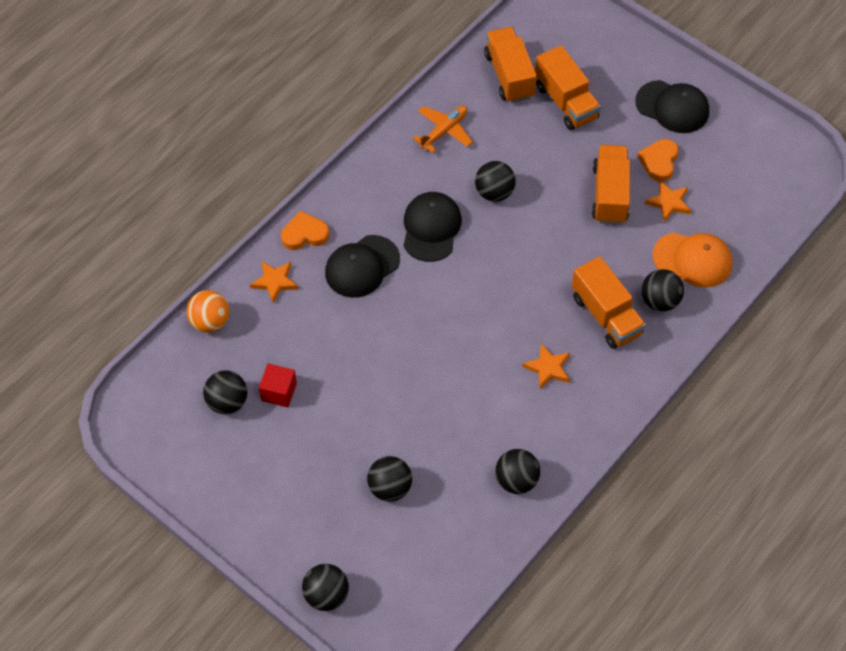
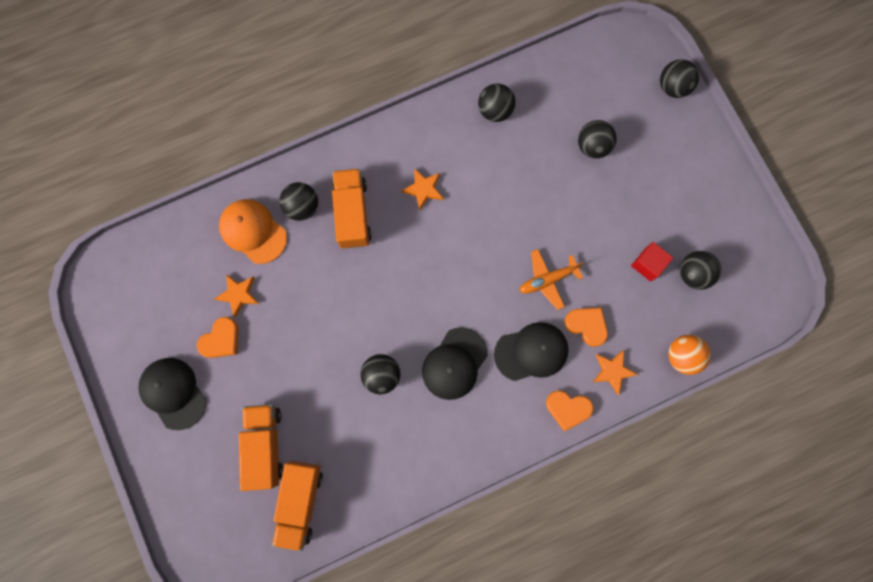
camera: 155 degrees left, 20 degrees up
(317, 311) = (587, 325): none -> orange heart
(444, 131) = (393, 465): orange plane -> orange plane (547, 280)
(610, 194) = (283, 326): orange truck -> none

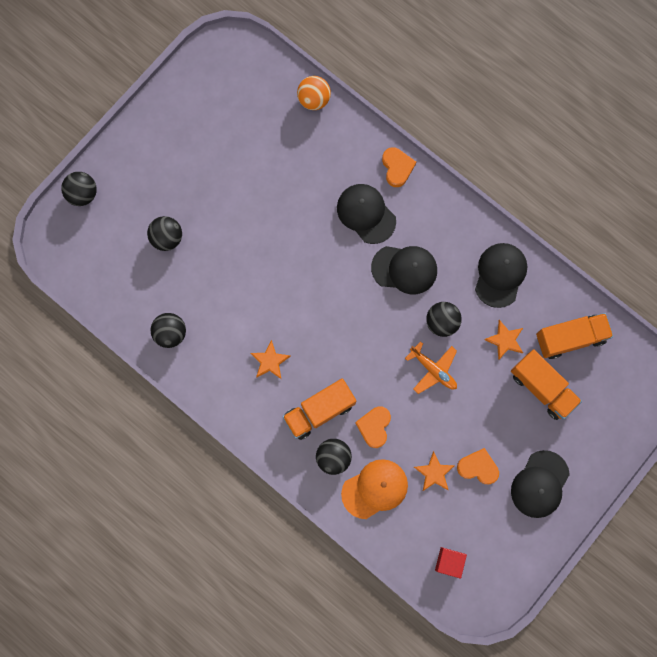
camera: 115 degrees left, 0 degrees up
(253, 231) = (375, 489): orange cap -> orange cap turned 135 degrees counterclockwise
(265, 445) = (542, 387): orange truck -> orange truck turned 105 degrees counterclockwise
(402, 461) = (500, 275): none -> black cap
(547, 280) = (301, 226): orange plane -> orange plane (433, 369)
(587, 325) = (324, 180): orange heart -> orange heart (374, 426)
(613, 371) = (351, 146): orange star -> orange star (505, 340)
(648, 264) = (251, 153): red cube -> red cube (449, 562)
(693, 274) = (242, 116): black ball -> none

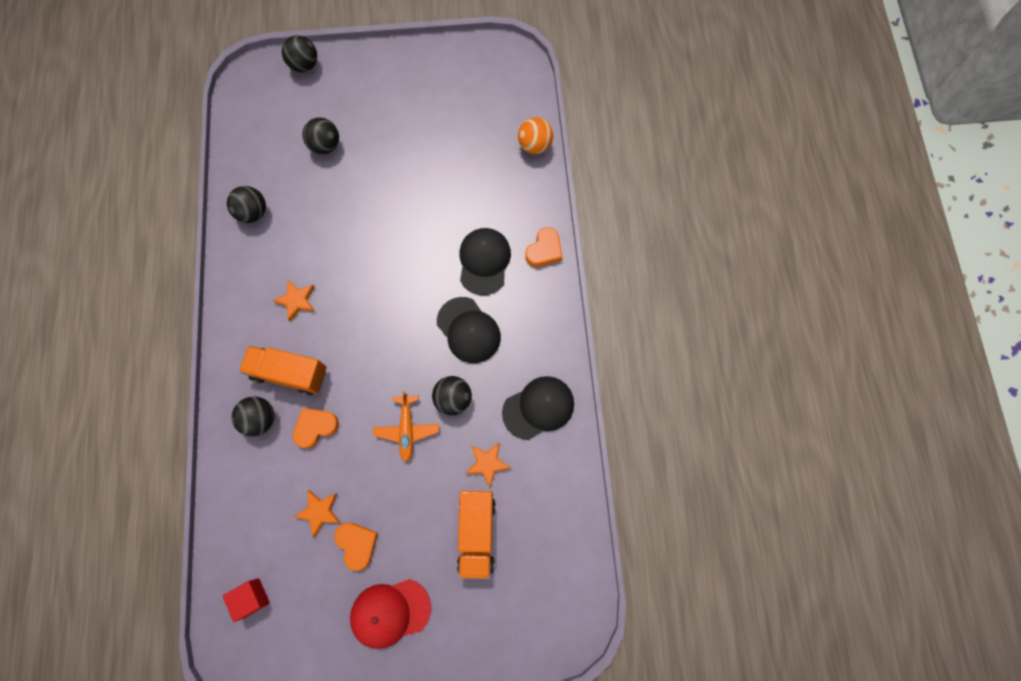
camera: 45 degrees right, 5 degrees down
(375, 489) = (262, 476): orange cap -> none
(540, 484) = (390, 612): black cap -> red cap
(570, 338) = (542, 516): orange truck -> none

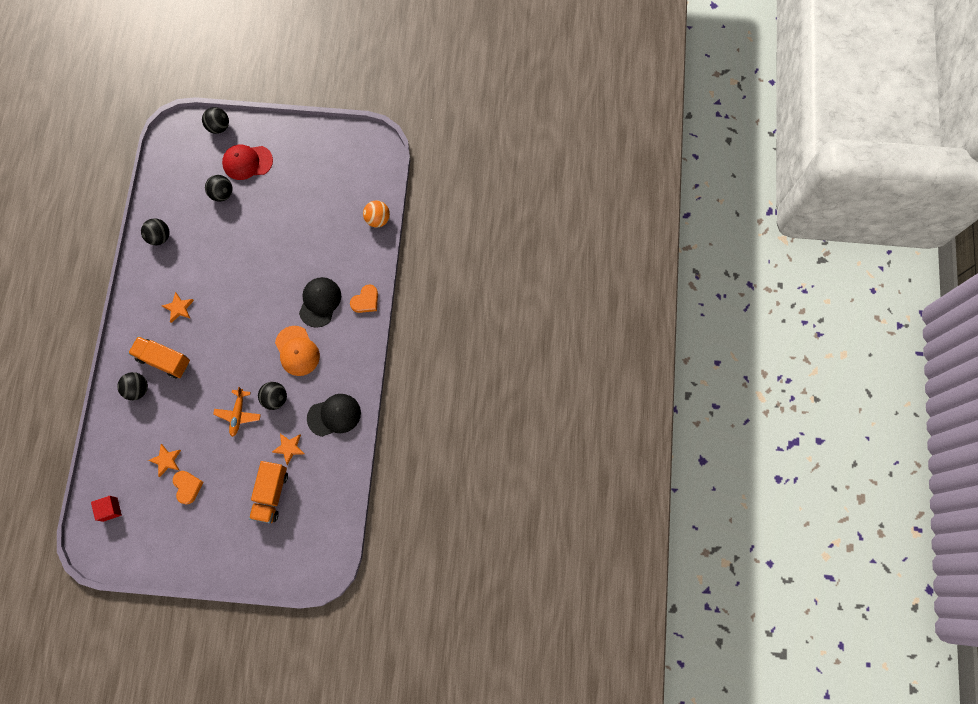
camera: 10 degrees right, 0 degrees up
(315, 427) = (175, 401): orange heart -> none
(390, 612) = (201, 536): red cap -> red cap (247, 162)
(468, 330) = (297, 351): black cap -> orange cap

